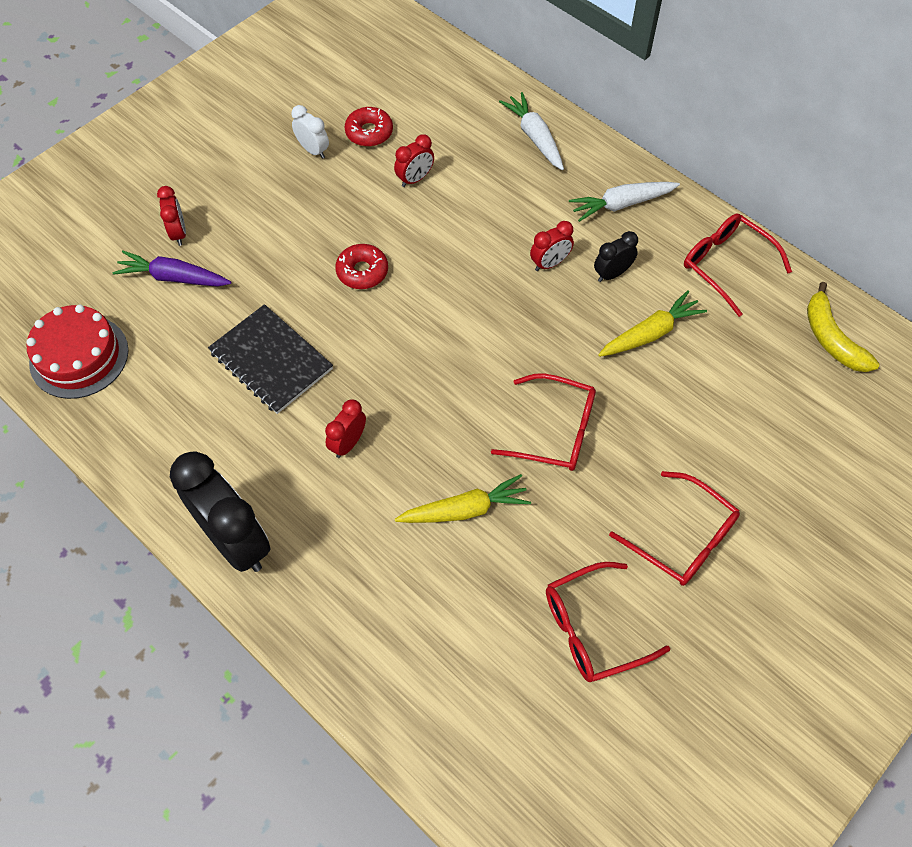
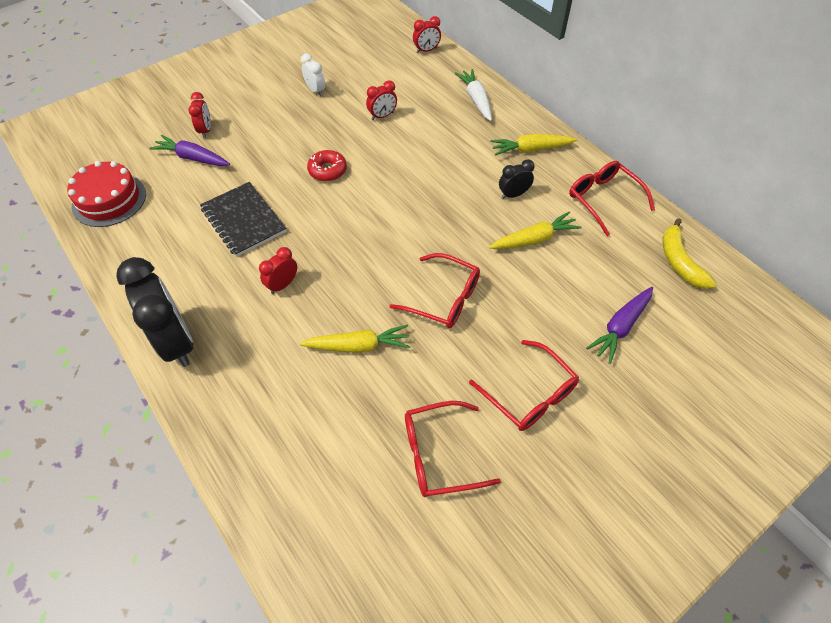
camera: 10 degrees right, 5 degrees down
(369, 132) = (358, 84): red donut -> none
(549, 263) = (467, 182): red clock -> red clock (426, 50)
(621, 204) = (531, 149): white carrot -> yellow carrot
(774, 436) = (620, 327): none -> purple carrot

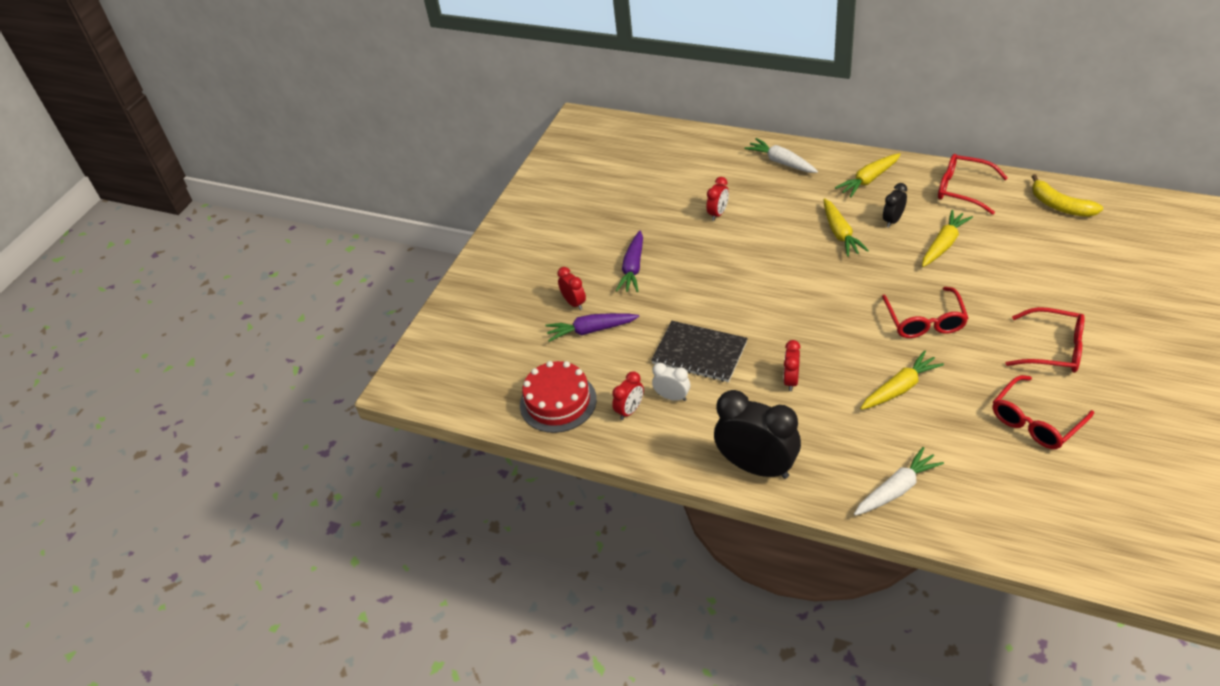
camera: 25 degrees left, 10 degrees down
(255, 436) = (896, 489): none -> white carrot
(315, 90) = (633, 221): white clock -> white clock (672, 397)
(327, 170) = (723, 279): red donut -> none
(426, 50) = (692, 141): red clock -> red clock (630, 410)
(444, 298) = (925, 321): red glasses -> red glasses turned 90 degrees clockwise
(458, 182) = (840, 233): none -> yellow carrot
(620, 327) = (1066, 271): purple carrot -> purple carrot (633, 268)

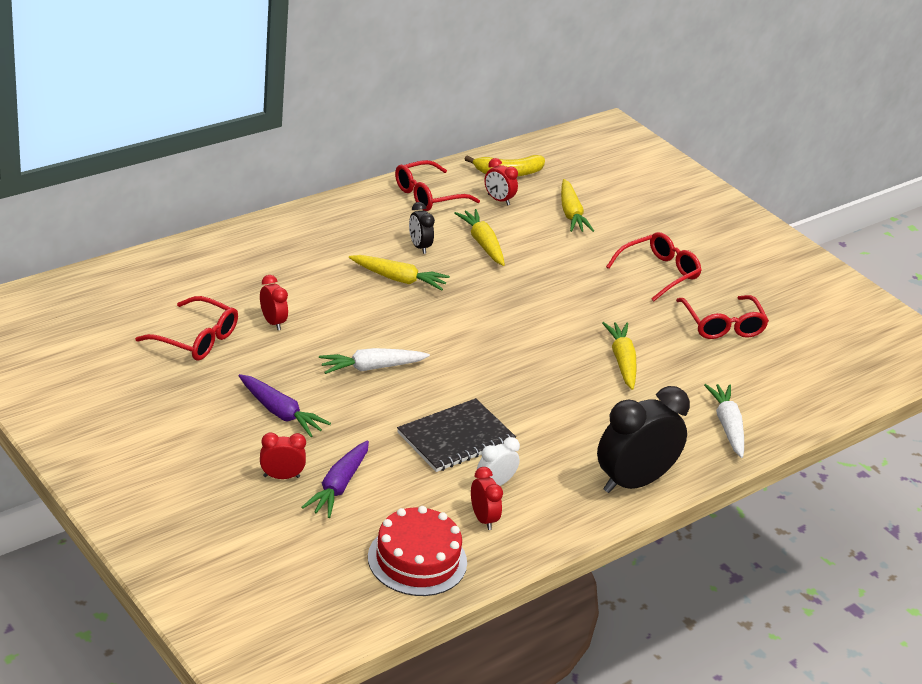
camera: 70 degrees left, 10 degrees down
(781, 162) = (251, 249): white carrot -> white carrot (371, 368)
(791, 380) = (551, 408): red clock -> red clock (498, 200)
(868, 180) = (348, 225): yellow carrot -> yellow carrot (571, 214)
(925, 321) = (561, 305): red glasses -> red glasses (196, 339)

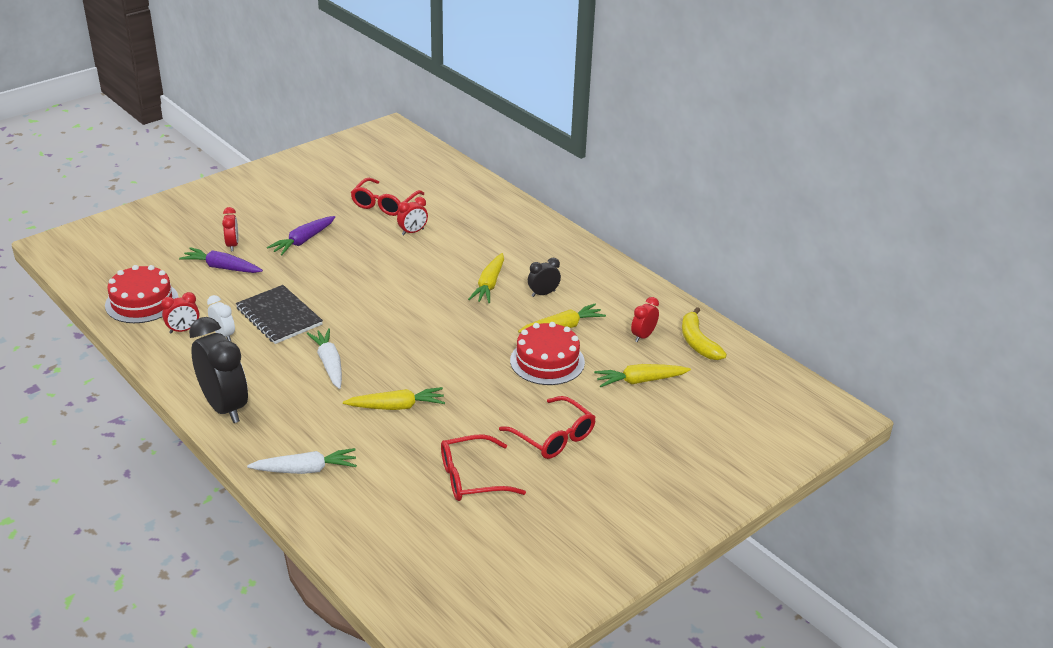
camera: 90 degrees right, 0 degrees up
(371, 368) = (363, 276): white carrot -> white carrot (329, 364)
(428, 195) = (630, 296): red glasses -> none
(541, 260) = (547, 361): none -> red cake

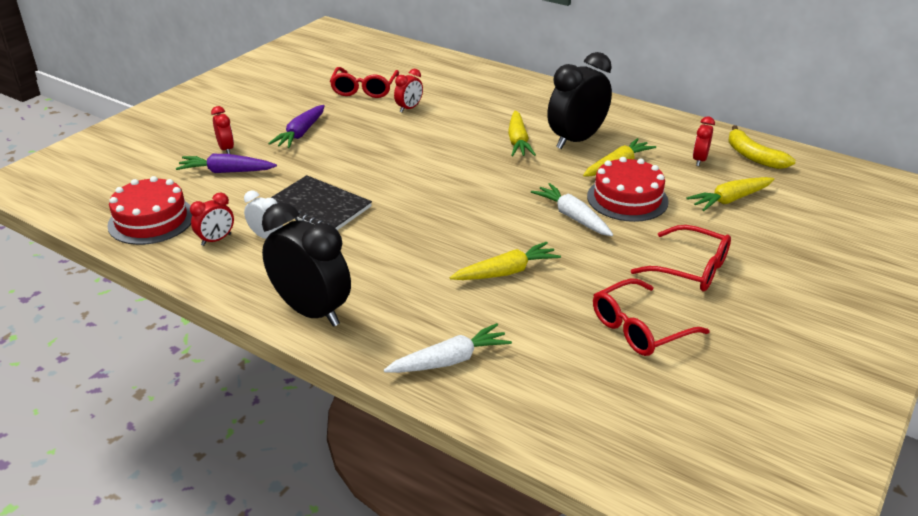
camera: 15 degrees left, 0 degrees up
(329, 364) = (404, 243): white carrot -> white carrot (572, 217)
(543, 294) = (576, 140): black clock -> black clock, size x2.08

